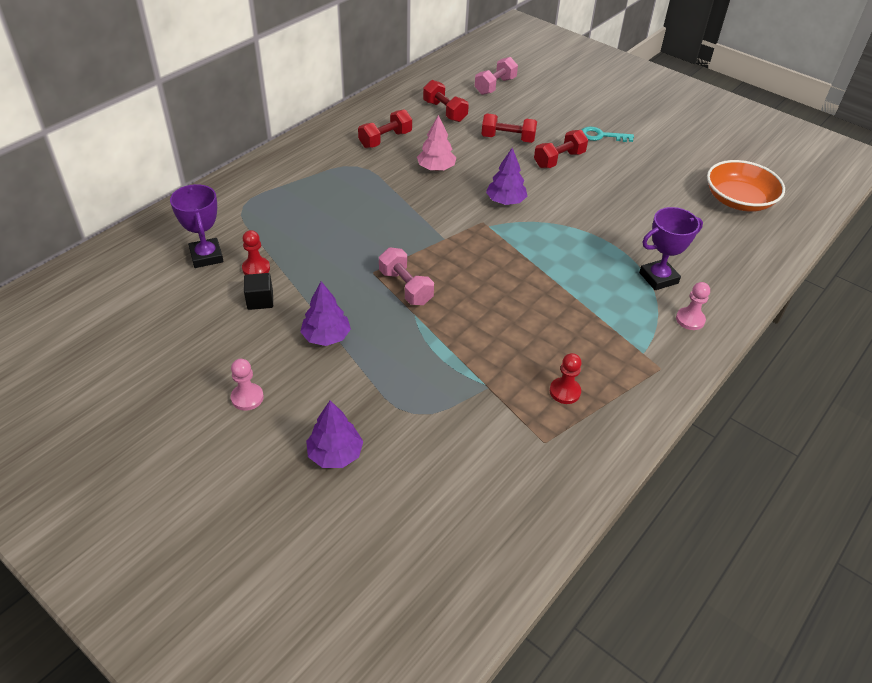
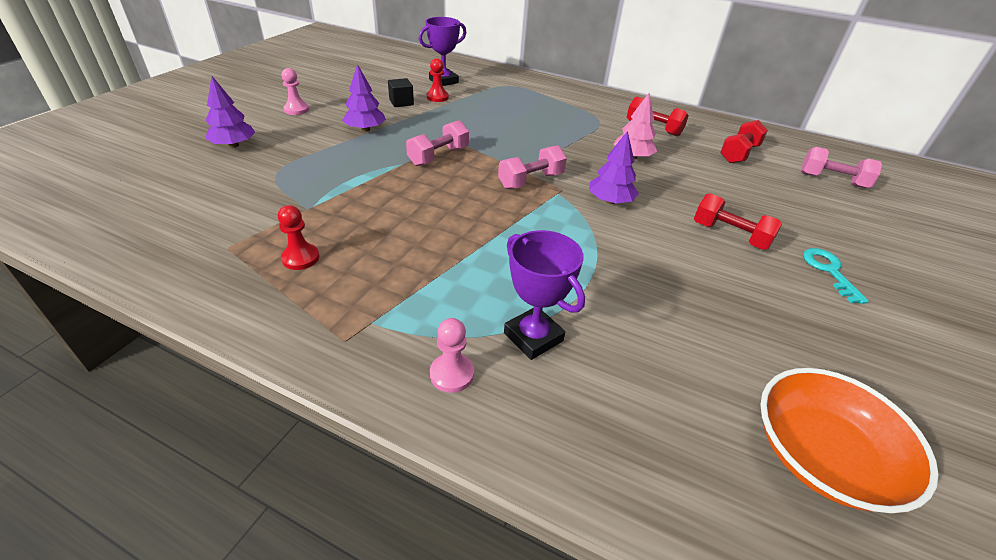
camera: 75 degrees right, 5 degrees down
(465, 237) = (531, 181): none -> pink dumbbell
(508, 139) = (733, 195): red dumbbell -> none

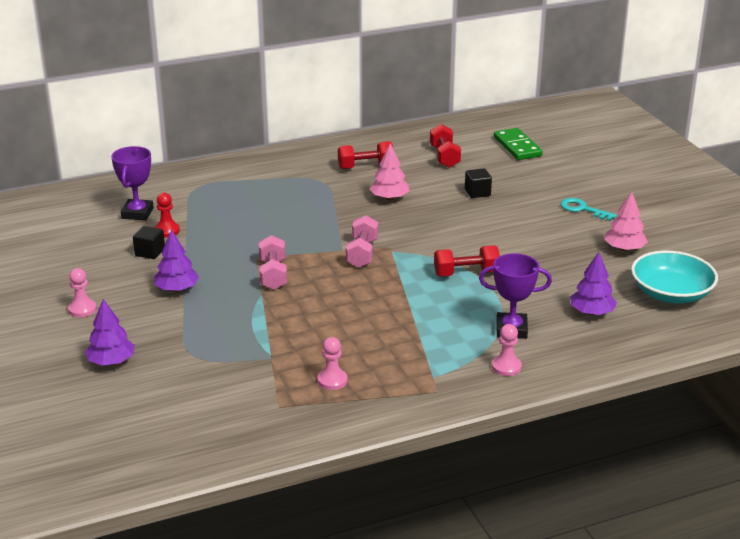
camera: 45 degrees left, 10 degrees down
(300, 258) = (332, 380): red pawn -> pink pawn
(610, 201) = (427, 237): purple tree -> purple tree (591, 312)
(724, 194) = (477, 192): none -> black cube
(730, 235) = (516, 218): red dumbbell -> red dumbbell (466, 273)
(822, 455) = (671, 293): orange bowl -> turquoise bowl
(826, 346) = (624, 249): none -> pink tree
(832, 180) = (517, 147): pink dumbbell -> green domino

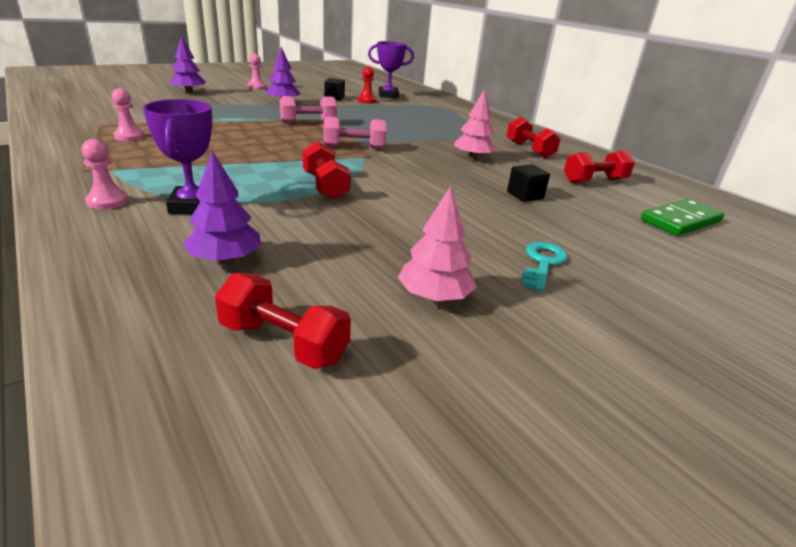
camera: 75 degrees right, 0 degrees up
(671, 293) = (283, 342): turquoise bowl -> red dumbbell

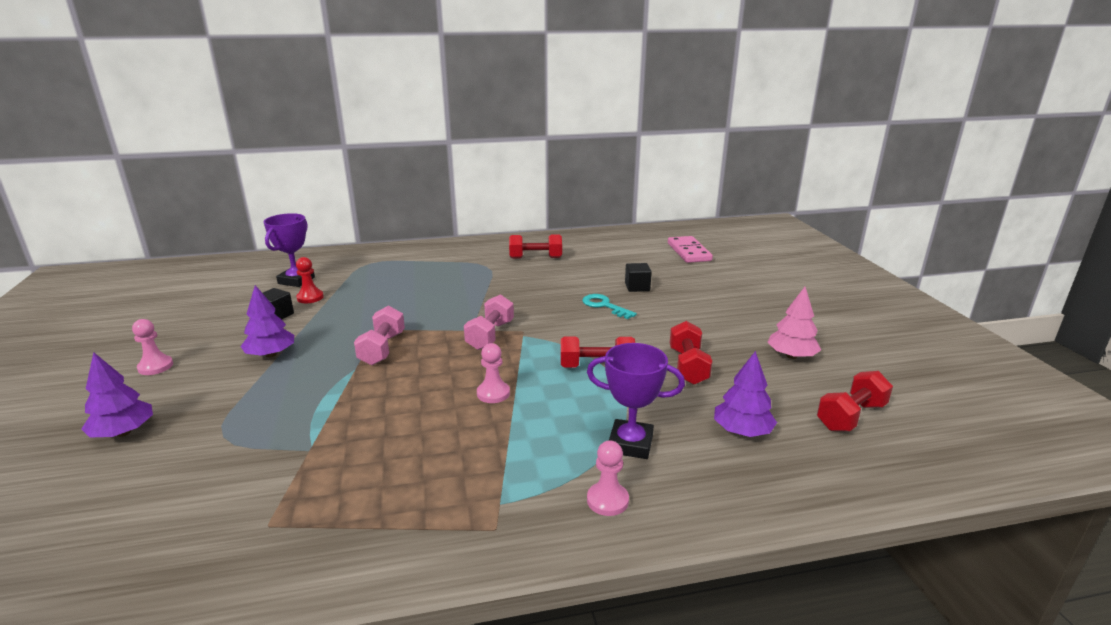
camera: 65 degrees left, 5 degrees down
(129, 137) = (363, 492): pink pawn -> pink pawn (493, 393)
(473, 157) = (545, 285): pink tree -> none
(543, 263) = (747, 311): turquoise key -> turquoise key (604, 306)
(594, 181) = (615, 255): red dumbbell -> red dumbbell (688, 366)
(680, 221) = (688, 252): green domino -> pink domino

